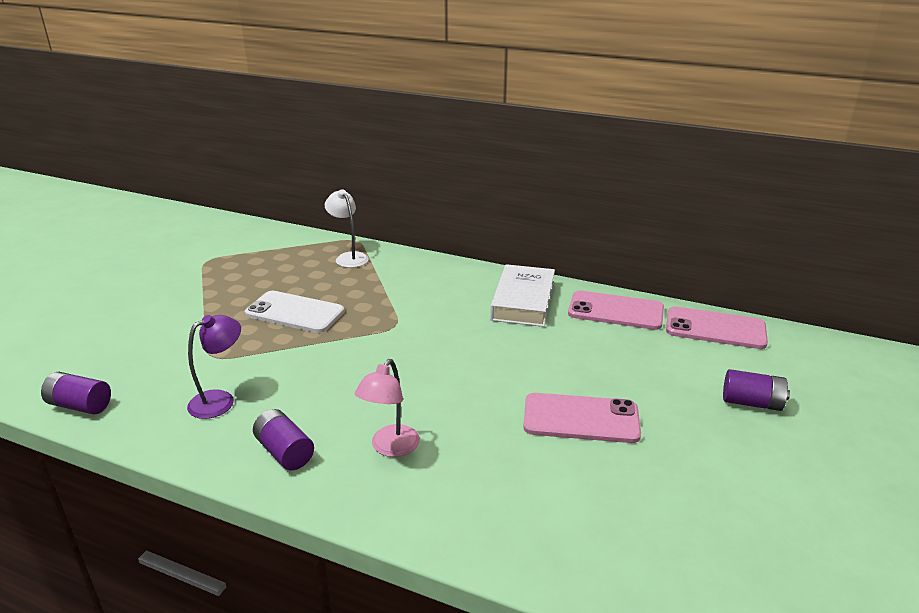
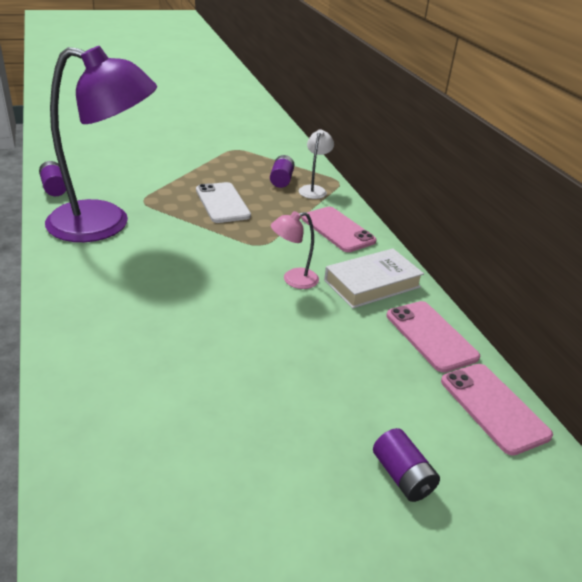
camera: 45 degrees right, 5 degrees up
(220, 400) = (105, 224): purple lamp -> purple lamp, size x2.44
(285, 452) = (81, 269): purple battery -> purple battery (281, 180)
(390, 448) = (125, 306): pink lamp -> pink lamp (293, 280)
(581, 418) = (254, 378): pink phone -> pink phone (338, 230)

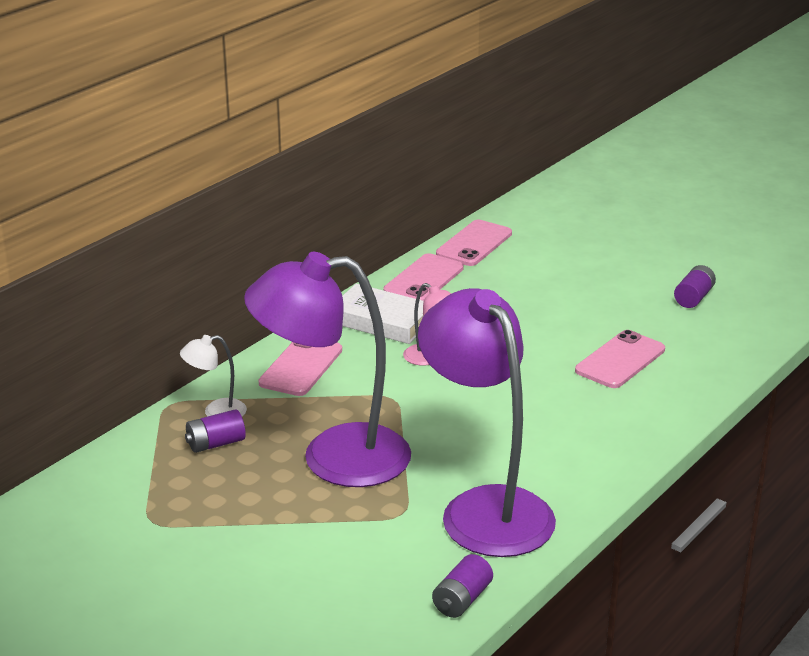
camera: 120 degrees left, 5 degrees down
(175, 374) = (620, 360): none -> pink phone
(222, 203) = (333, 457): white phone -> purple lamp
(402, 476) = (579, 259): purple battery -> purple battery (693, 298)

